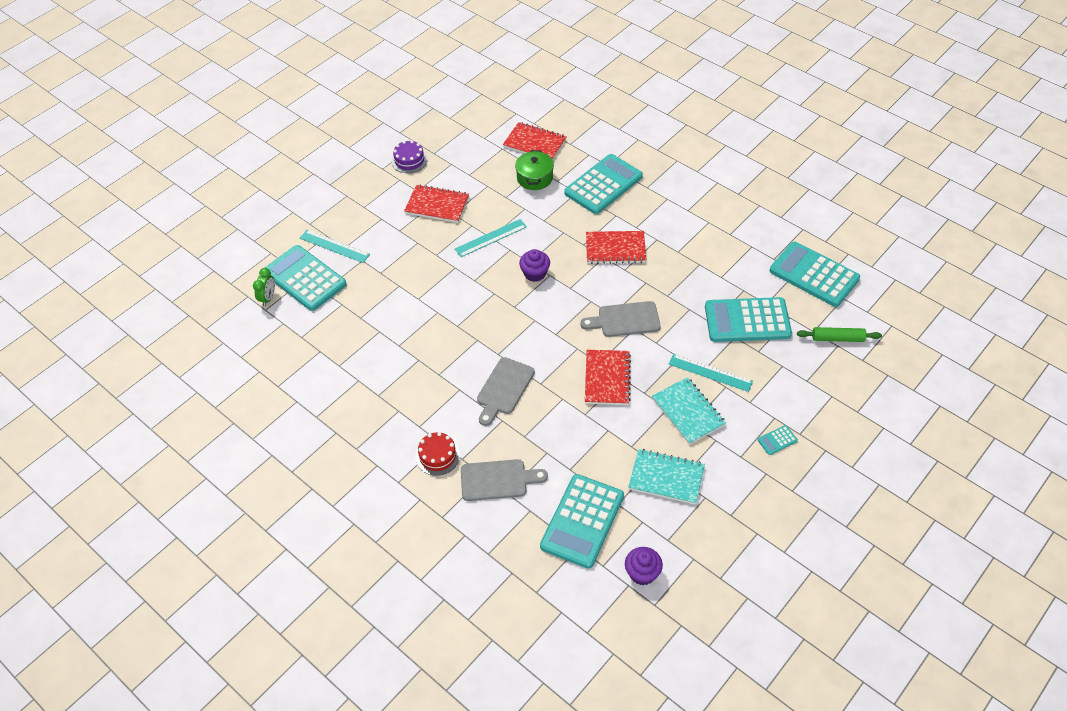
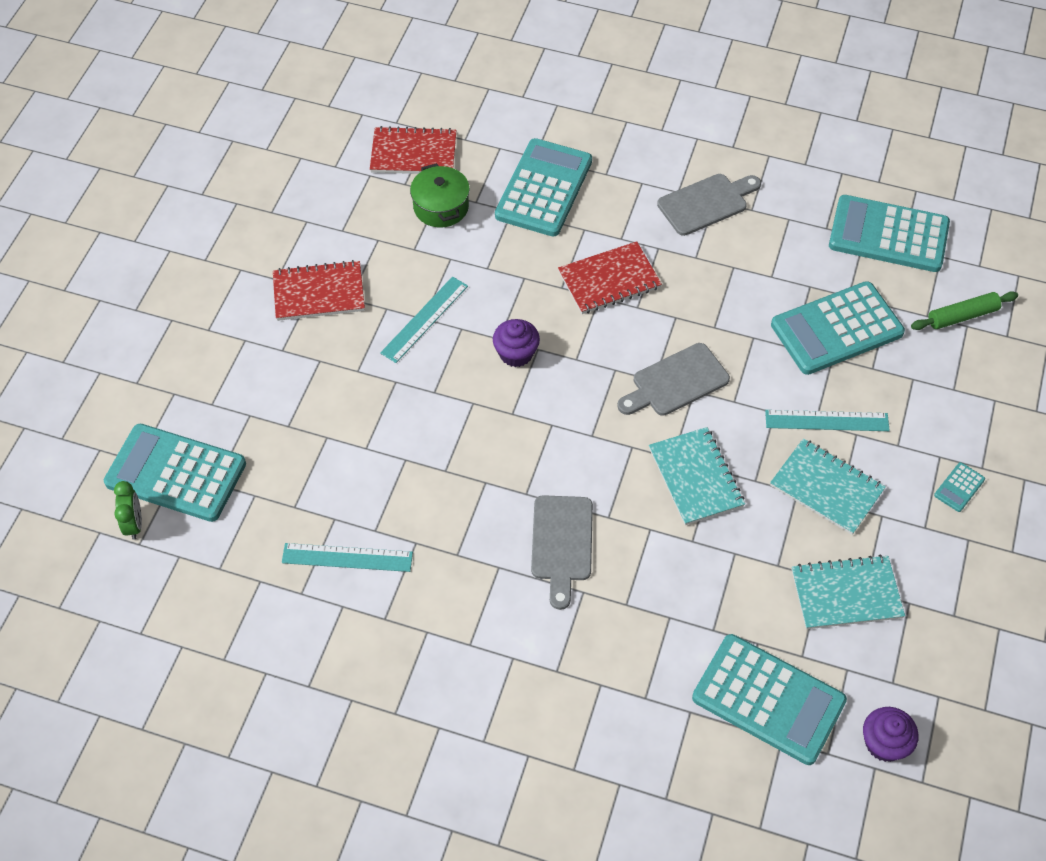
camera: 25 degrees left, 5 degrees up
(334, 246) = (195, 407): turquoise ruler -> turquoise ruler (347, 558)
(409, 160) = (240, 234): purple cake -> none
(437, 456) = (520, 680): red cake -> none
(498, 480) = (623, 684): grey cutting board -> grey cutting board (706, 203)
(582, 521) = (768, 700): turquoise calculator -> turquoise calculator turned 60 degrees counterclockwise
(607, 378) = (695, 477): red notebook -> turquoise notebook

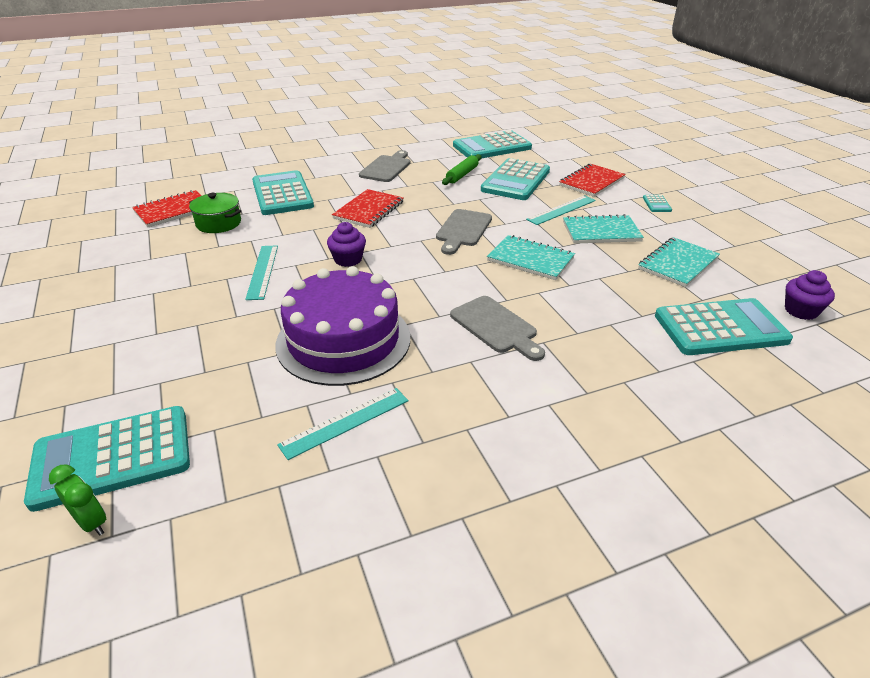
camera: 40 degrees left, 20 degrees down
(319, 293) = (160, 292): red notebook -> red notebook (591, 182)
(419, 466) = (343, 340): none -> purple cake
(962, 316) = (564, 156): green rolling pin -> green rolling pin (462, 175)

